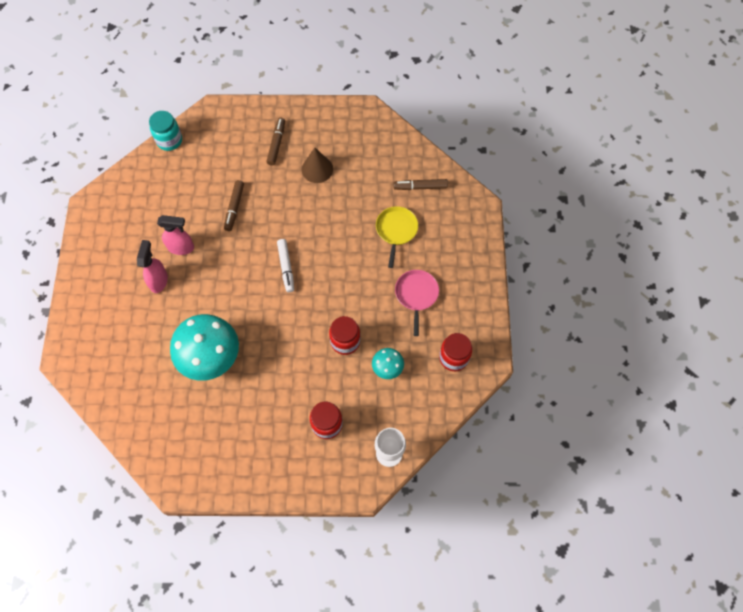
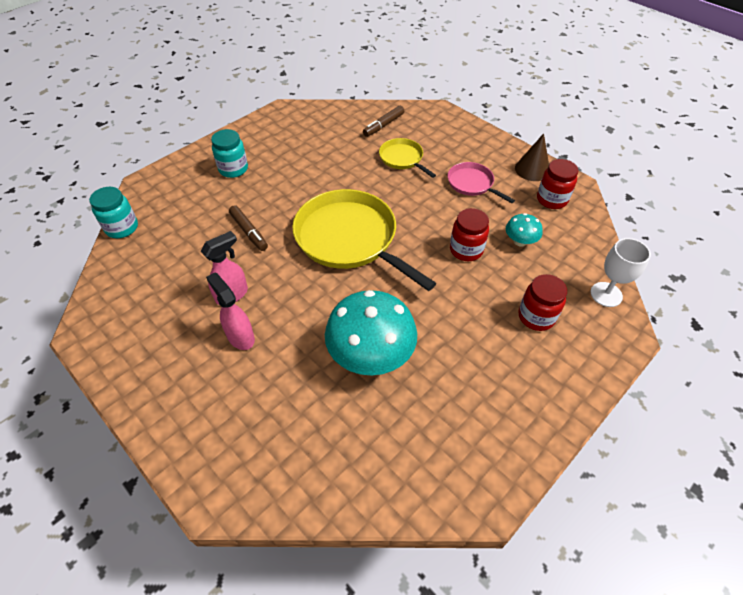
camera: 45 degrees left, 15 degrees down
(276, 144) = (233, 169): brown marker -> turquoise jar
(286, 267) = (350, 239): white marker -> yellow pan
(317, 169) = (290, 163): brown cone -> brown cone (532, 169)

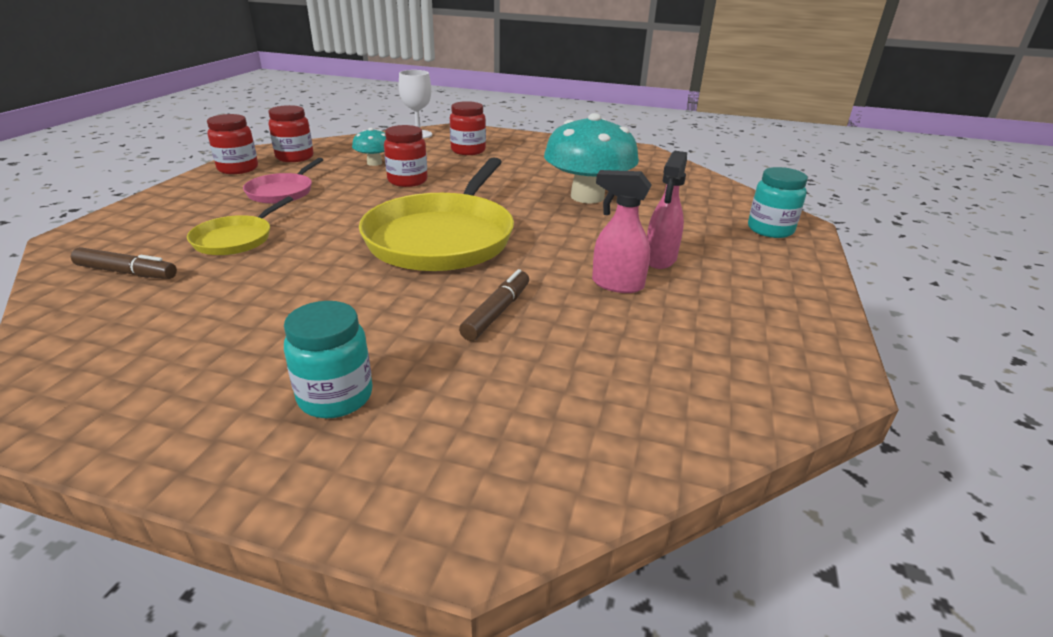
camera: 120 degrees left, 20 degrees down
(122, 228) = (630, 473): turquoise jar -> turquoise jar (770, 230)
(532, 169) = (238, 169): brown cone -> red jar

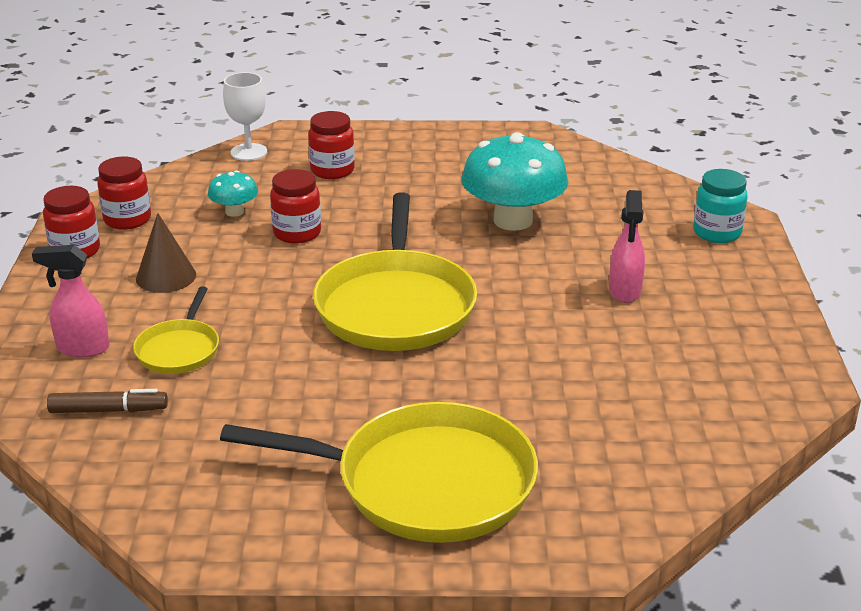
camera: 15 degrees left, 0 degrees up
(282, 192) = (166, 276): pink pan -> brown cone
(335, 397) = (424, 483): turquoise jar -> yellow pan
(497, 312) = (505, 380): brown marker -> none
(616, 284) = (597, 328): pink spray bottle -> pink spray bottle (82, 348)

